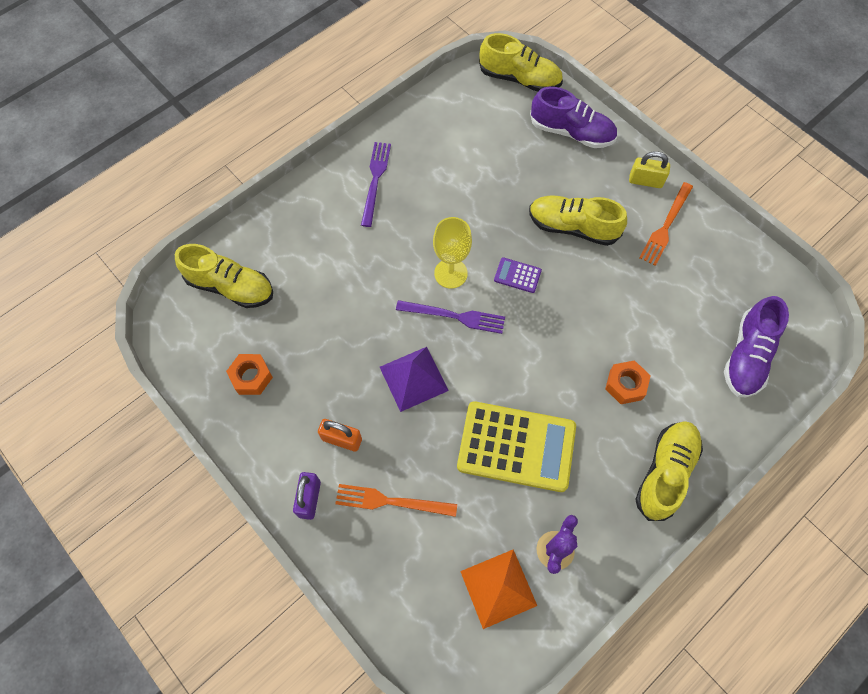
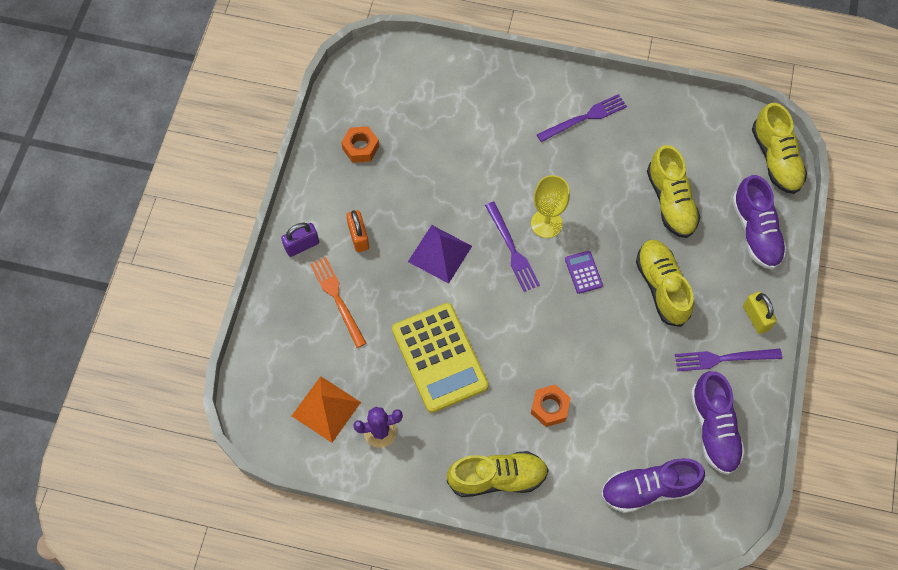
camera: 55 degrees right, 0 degrees up
(231, 287) = (417, 85): yellow shoe -> yellow shoe (670, 201)
(666, 226) = (723, 358): orange fork -> purple fork
(722, 273) = (714, 428): none -> purple shoe

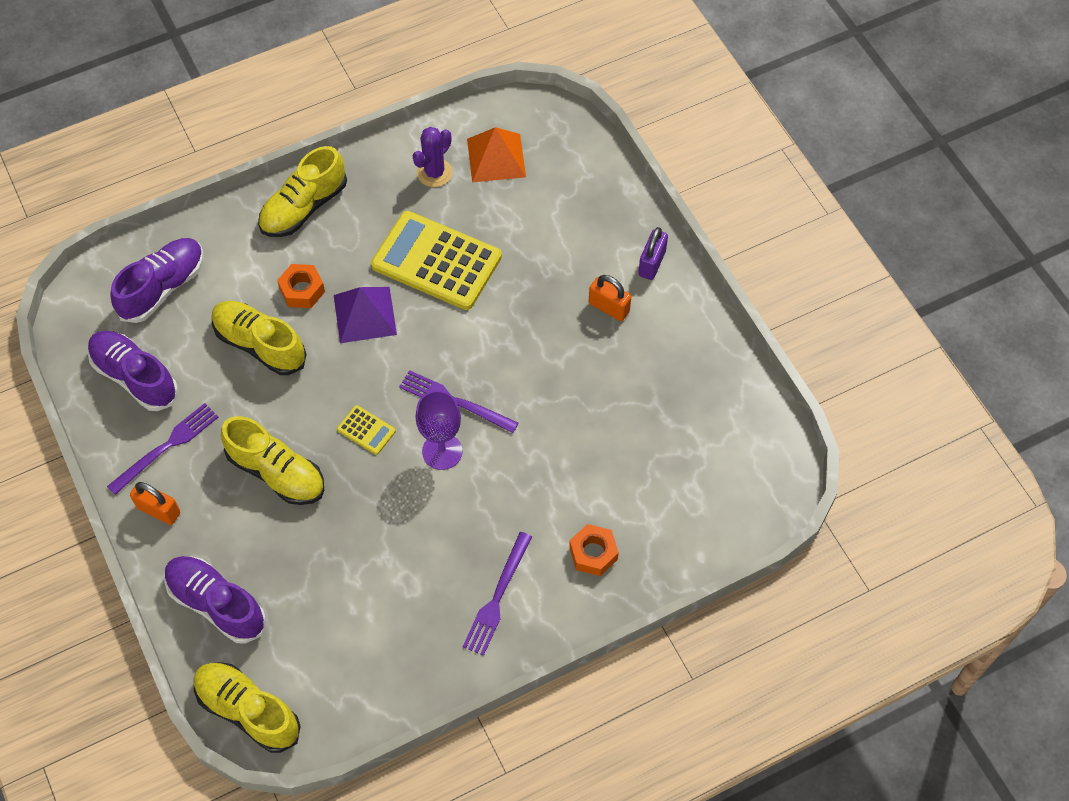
camera: 140 degrees right, 5 degrees down
(337, 299) = (573, 243): orange fork -> none
(360, 148) = (693, 390): orange nut -> orange nut (593, 553)
(440, 253) = (519, 347): purple pyramid -> purple pyramid (364, 314)
(546, 223) = (442, 451): yellow goblet -> purple goblet
(583, 272) = (366, 430): purple calculator -> yellow calculator
(670, 201) = (331, 570): yellow shoe -> yellow shoe (260, 345)
(756, 318) = (159, 510): yellow padlock -> orange padlock

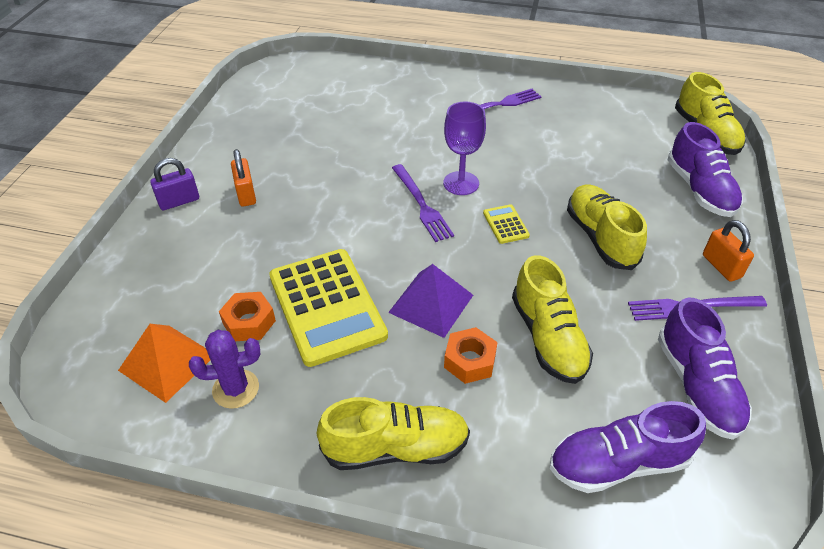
camera: 140 degrees left, 15 degrees down
(593, 553) = (420, 94): orange nut -> orange nut (249, 322)

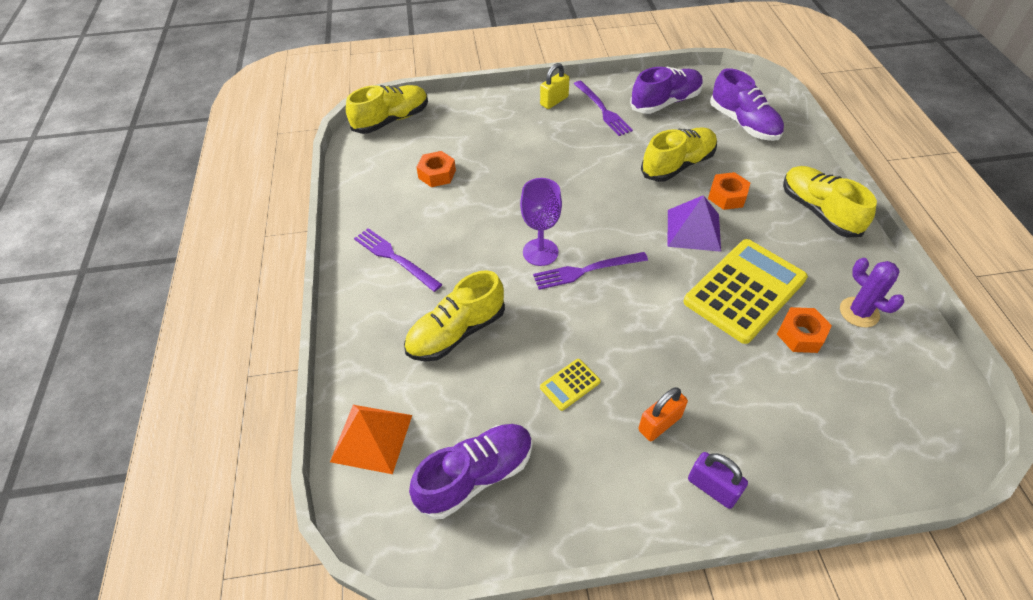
camera: 110 degrees left, 5 degrees up
(167, 362) = (881, 371): orange pyramid -> orange pyramid (372, 438)
(421, 205) = (586, 270): purple fork -> purple fork turned 150 degrees counterclockwise
(505, 224) = (578, 210): yellow calculator -> yellow calculator (570, 384)
(600, 237) = (560, 157): yellow shoe -> yellow shoe (456, 332)
(602, 146) = (437, 174): none -> orange nut
(699, 190) = (472, 117): purple shoe -> purple shoe (476, 476)
(721, 266) = (554, 101): orange padlock -> yellow padlock

